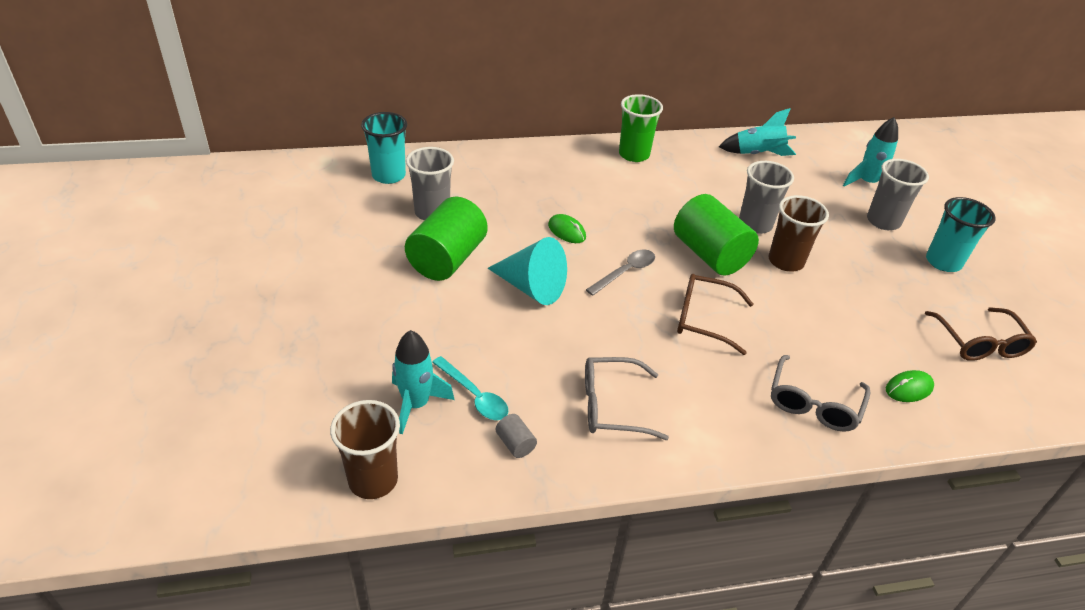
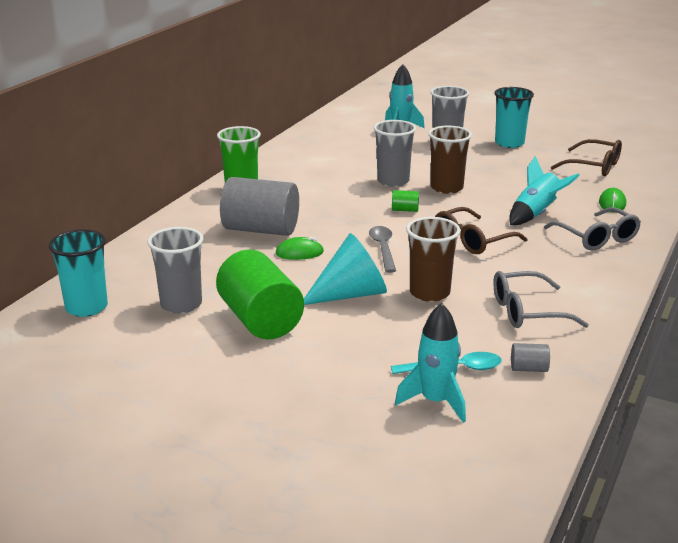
camera: 50 degrees left, 15 degrees down
(373, 480) = (507, 455): brown cup -> brown cup (429, 293)
(580, 195) = (261, 229): none -> grey cylinder
(612, 406) = (527, 311): grey glasses -> grey glasses turned 45 degrees clockwise
(709, 254) = (405, 210): green cylinder -> green cylinder, size x0.41
(758, 154) = (314, 147): turquoise rocket -> turquoise rocket (536, 214)

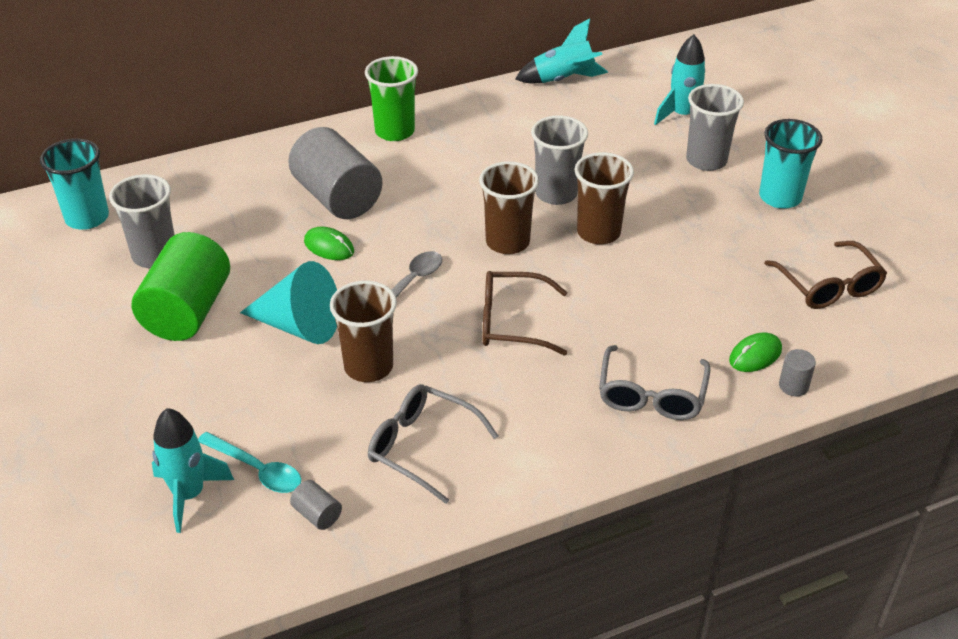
camera: 40 degrees right, 15 degrees up
(405, 210) = (507, 242): green cylinder -> brown cup
(536, 214) = (638, 322): turquoise rocket -> turquoise rocket (563, 80)
(649, 207) = (793, 386): none -> grey cylinder

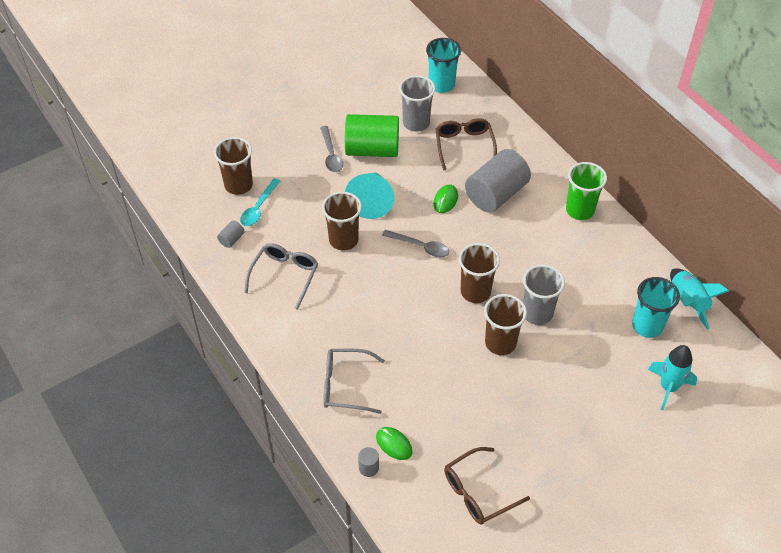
camera: 80 degrees right, 10 degrees up
(174, 362) = (331, 154): none -> grey spoon
(189, 495) = (238, 185): turquoise rocket -> brown cup
(512, 322) = (396, 304): brown glasses -> brown glasses (464, 146)
(706, 160) = (611, 407): grey cup -> none
(780, 197) = (578, 459): turquoise cup -> turquoise cup (647, 326)

